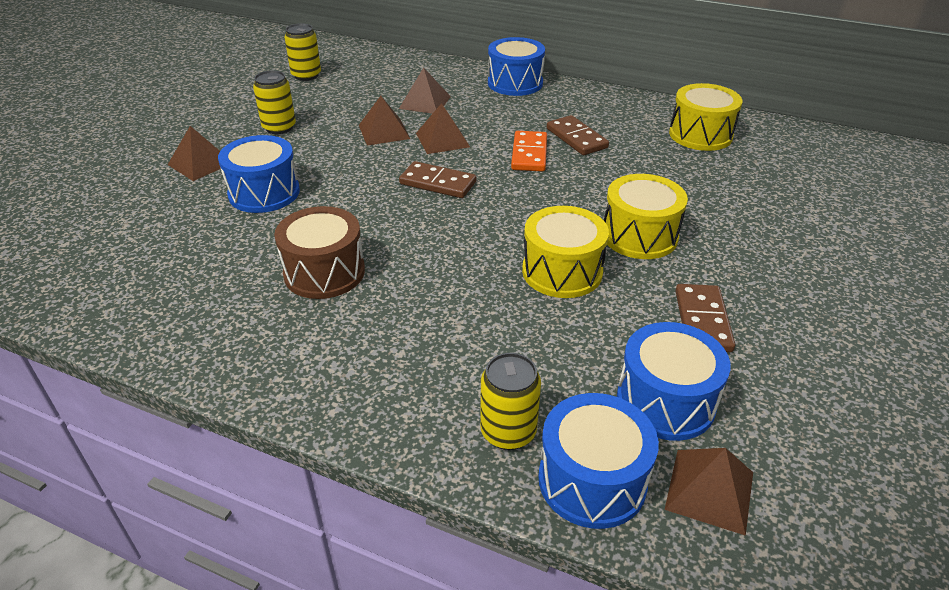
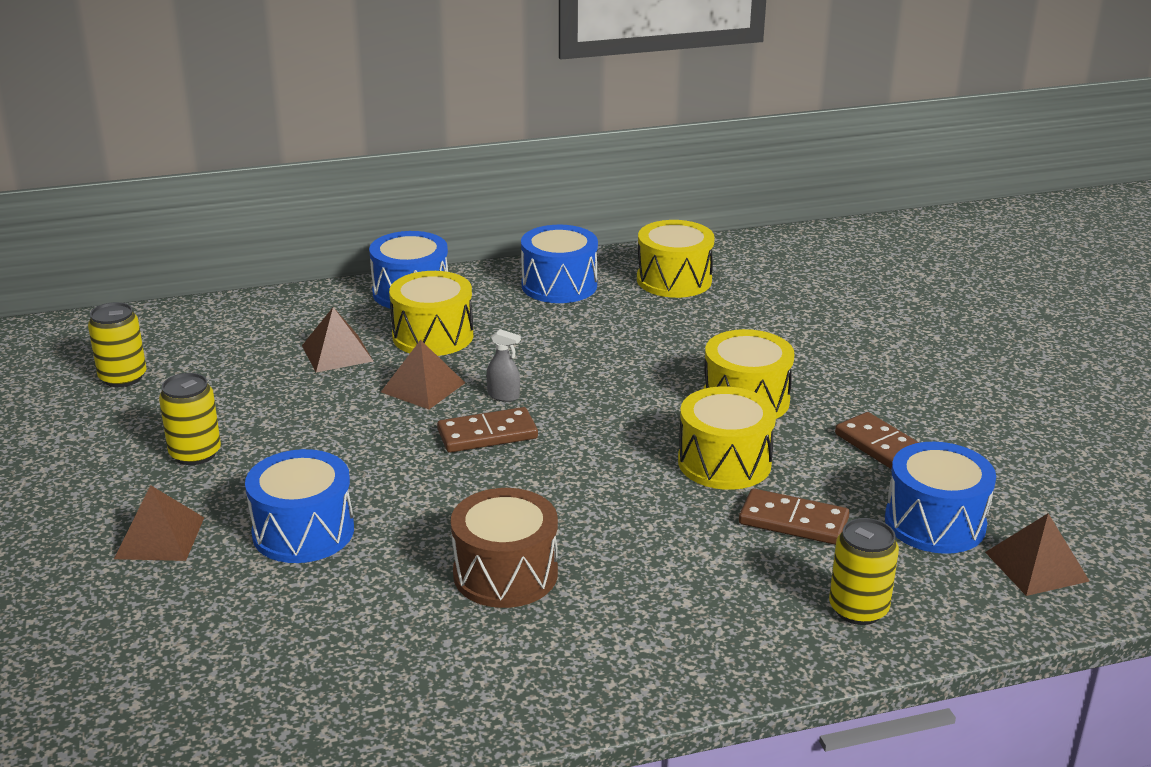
camera: 40 degrees left, 10 degrees down
(384, 132) = (339, 405): brown pyramid -> none
(480, 164) = (503, 396): none -> grey spray bottle
(491, 112) = (433, 336): none -> yellow drum
(529, 154) = (538, 365): orange domino -> none
(576, 138) = (562, 329): brown domino -> brown domino (793, 521)
(592, 480) = (959, 606): blue drum -> blue drum (559, 285)

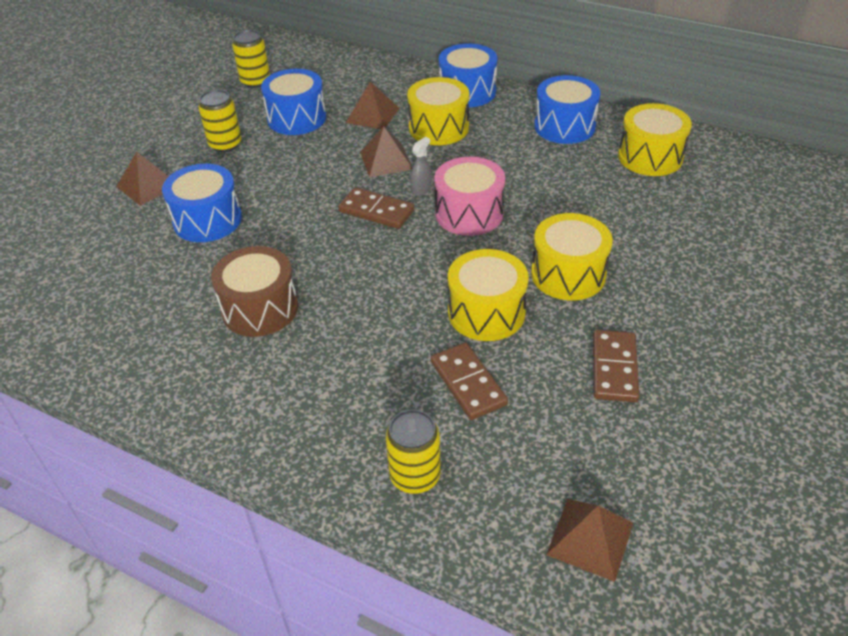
camera: 45 degrees right, 15 degrees up
(503, 396) = (421, 189): grey spray bottle -> grey spray bottle turned 120 degrees counterclockwise
(583, 394) = (469, 213): none -> pink drum
(935, 523) = (564, 450): blue drum -> blue drum (297, 118)

